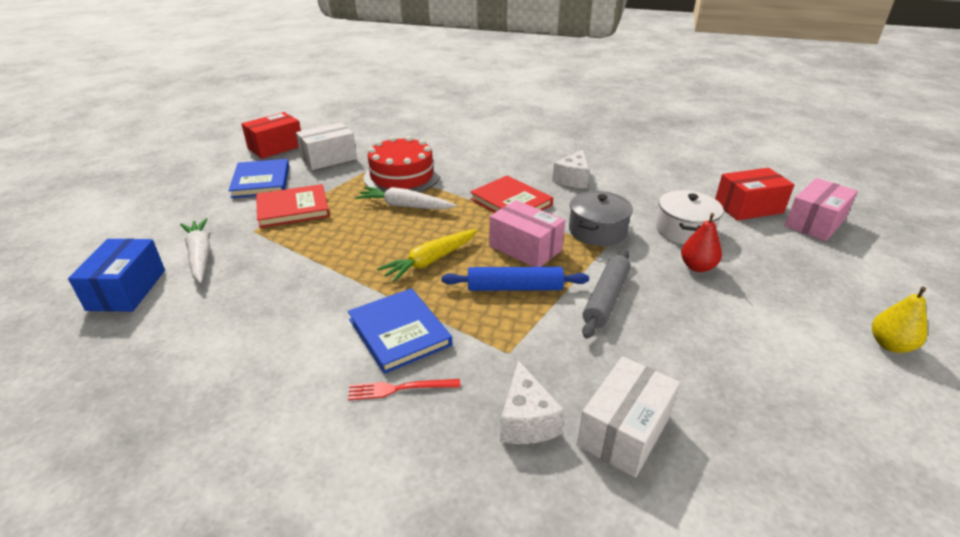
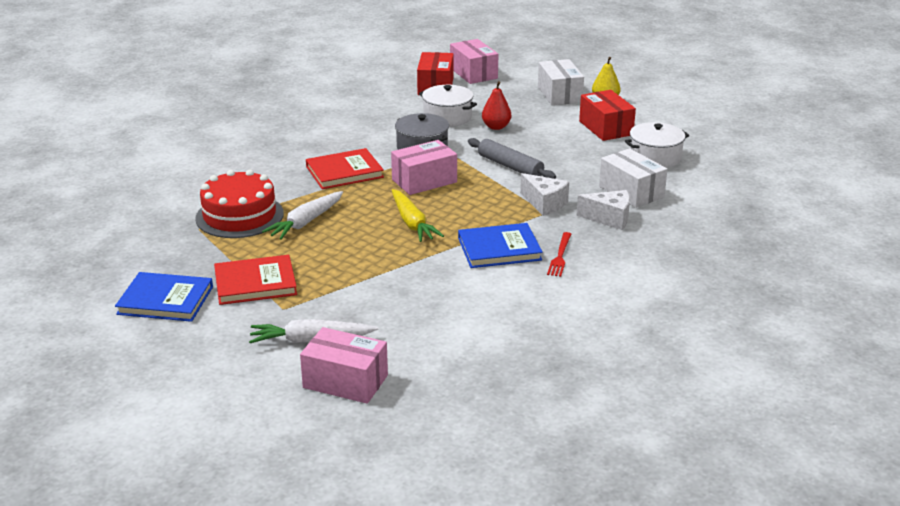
camera: 70 degrees left, 5 degrees down
(127, 290) = (345, 381): blue box -> pink box
(276, 147) = (70, 287): red box -> red box (605, 128)
(293, 209) = (255, 283): red book -> red book turned 75 degrees clockwise
(329, 158) = (147, 253): white box -> white box (559, 94)
(514, 288) = (475, 196): blue rolling pin -> none
(573, 179) = (328, 137): white cheese -> white cheese (544, 204)
(763, 440) = (655, 157): none -> white pot

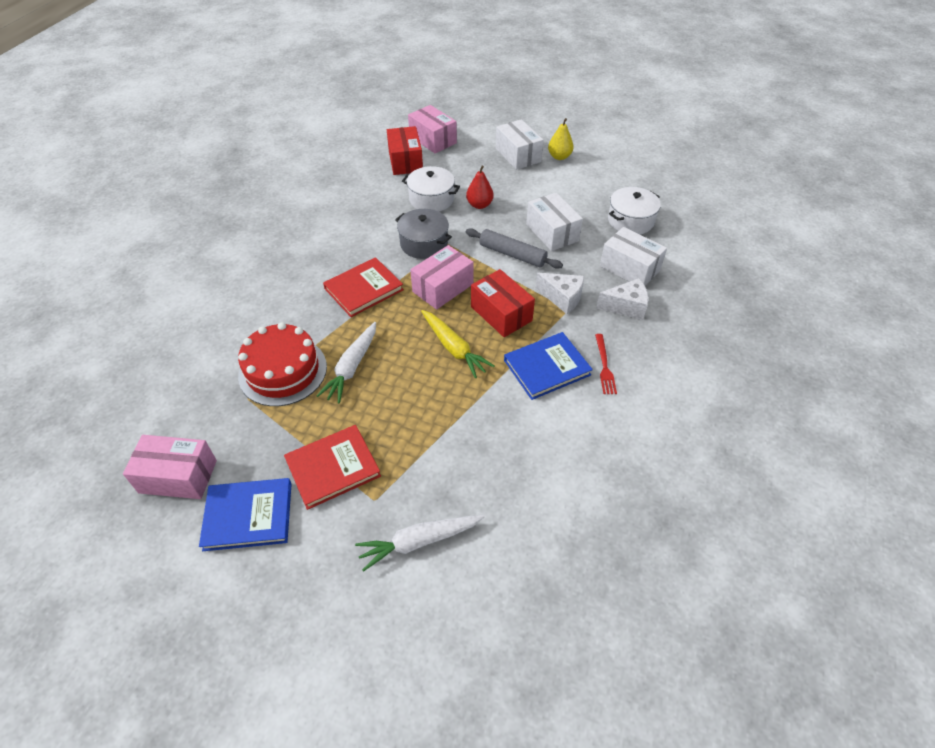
camera: 15 degrees left, 20 degrees up
(345, 381) = (476, 597): pink box -> pink box (178, 476)
(562, 156) = (552, 232): none -> white box
(605, 128) = (574, 191): red box -> red box (501, 314)

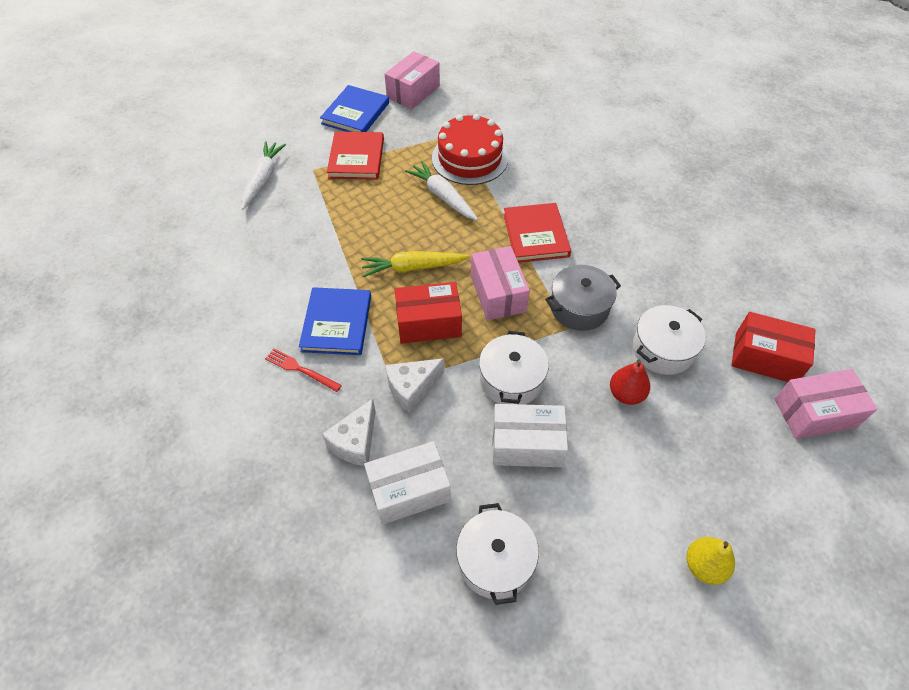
camera: 120 degrees right, 5 degrees up
(512, 254) = (511, 379): grey rolling pin -> white pot
(518, 155) = (731, 506): white box -> none

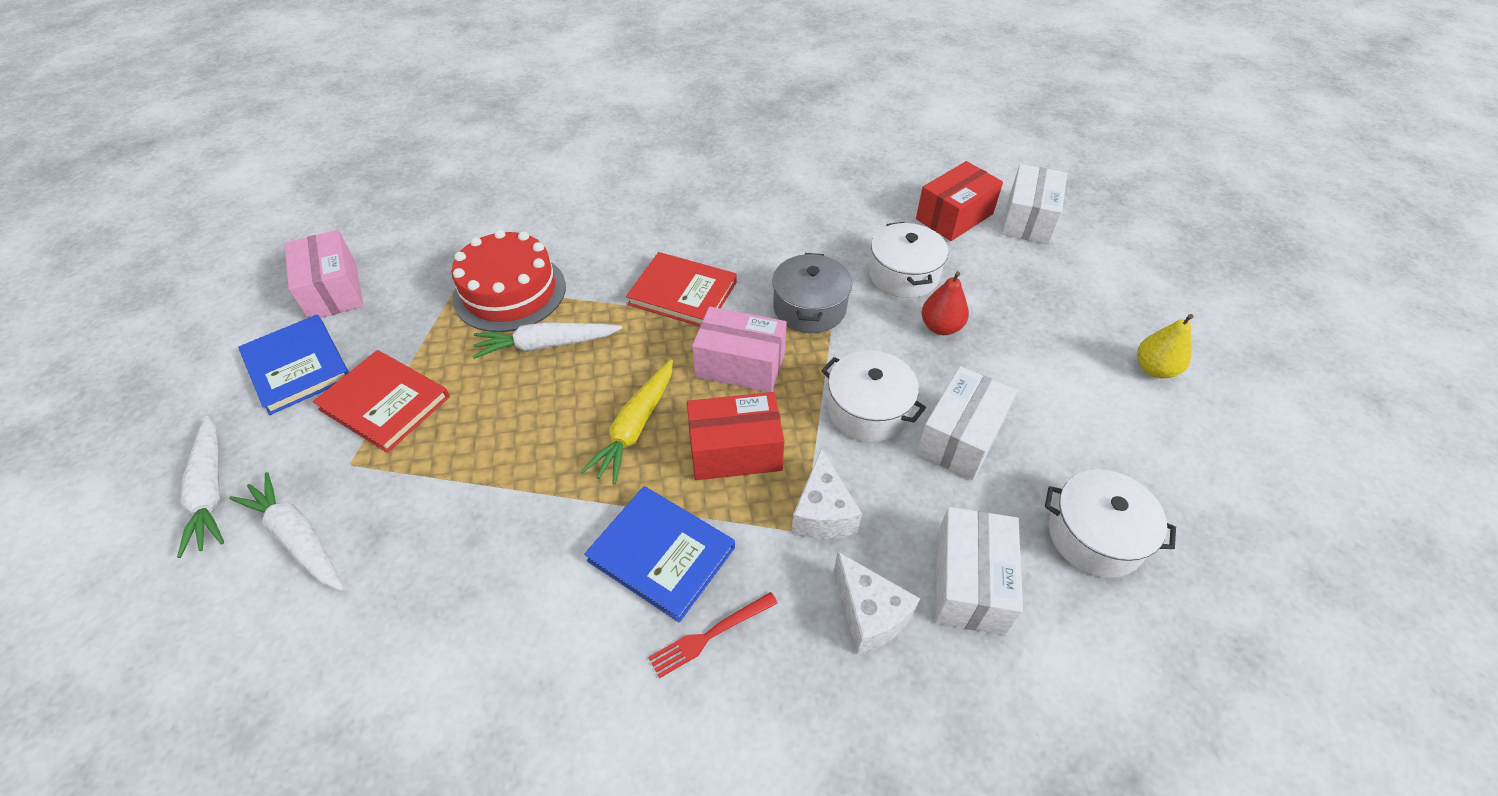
camera: 60 degrees left, 5 degrees down
(269, 134) = (211, 491): none -> white carrot
(428, 323) = (735, 450): red box -> red box turned 60 degrees clockwise
(815, 413) = (1028, 219): pink box -> white box

